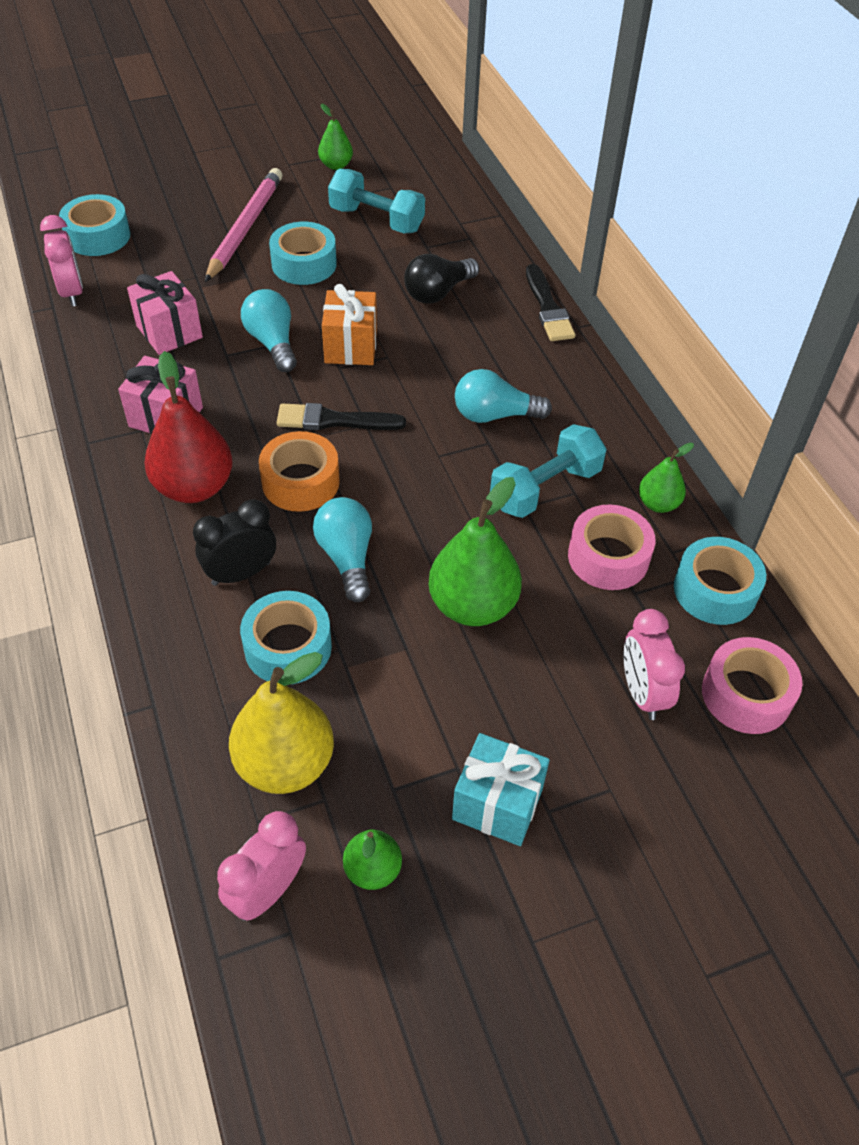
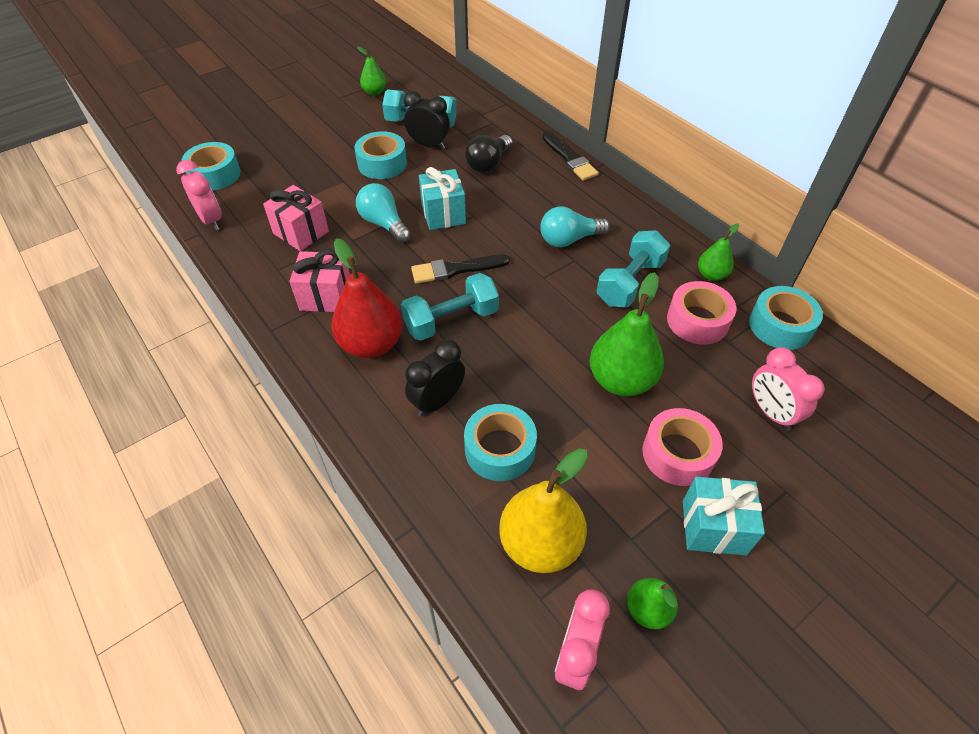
camera: 15 degrees left, 0 degrees up
(245, 227) = (326, 147): pink pencil -> none
(300, 482) = (451, 320): orange tape -> turquoise dumbbell
(347, 557) = (512, 368): turquoise light bulb -> none
(350, 346) = (443, 214): orange gift -> turquoise gift
(373, 251) = (428, 145): none -> black clock
(746, 694) = (840, 394): pink tape -> pink tape (678, 454)

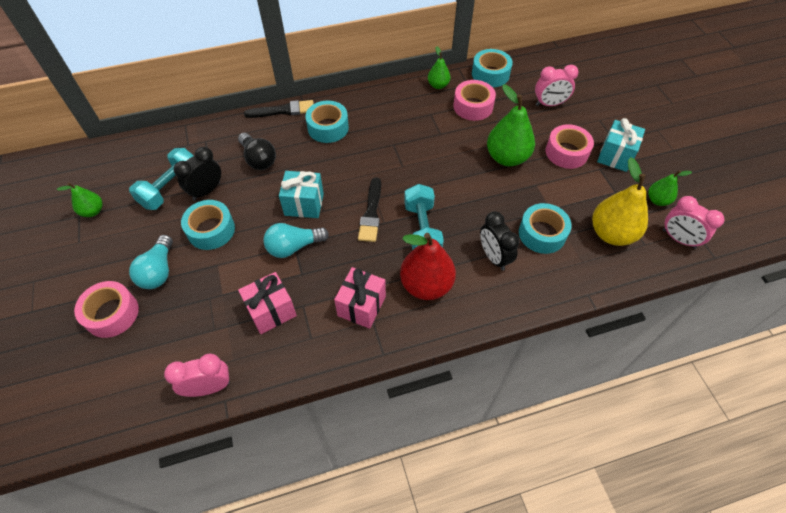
camera: 70 degrees left, 5 degrees up
(215, 175) = (135, 376): turquoise tape -> turquoise tape (328, 128)
(272, 141) = (112, 314): none -> pink tape
(569, 239) = (372, 140): turquoise light bulb -> turquoise light bulb (159, 271)
(629, 282) = (428, 124): turquoise dumbbell -> none

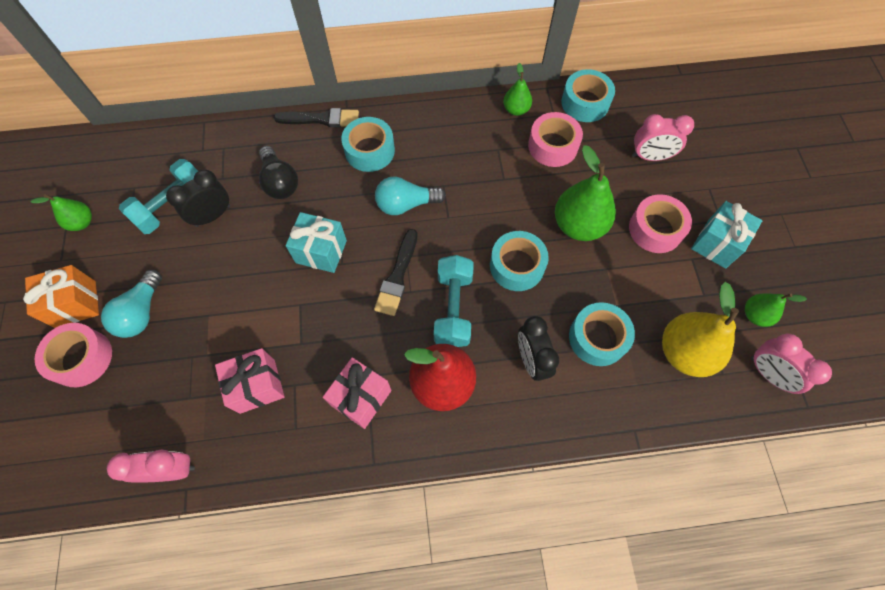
camera: 10 degrees right, 10 degrees up
(98, 273) = (75, 304): none -> orange gift
(211, 230) = (209, 269): turquoise tape -> turquoise tape (517, 266)
(293, 247) = (298, 306): turquoise light bulb -> turquoise light bulb (406, 204)

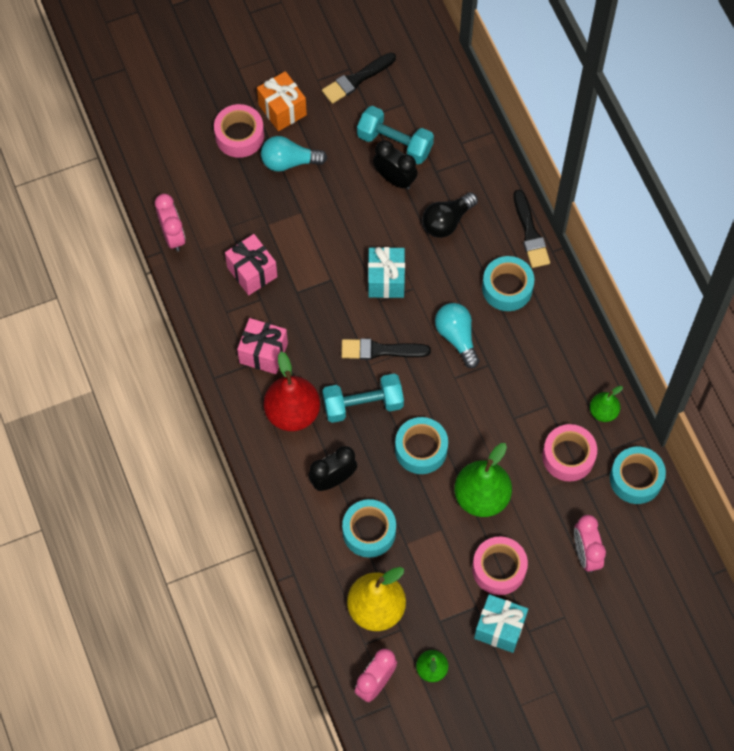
camera: 75 degrees right, 0 degrees up
(82, 222) = (356, 79): green pear -> black brush

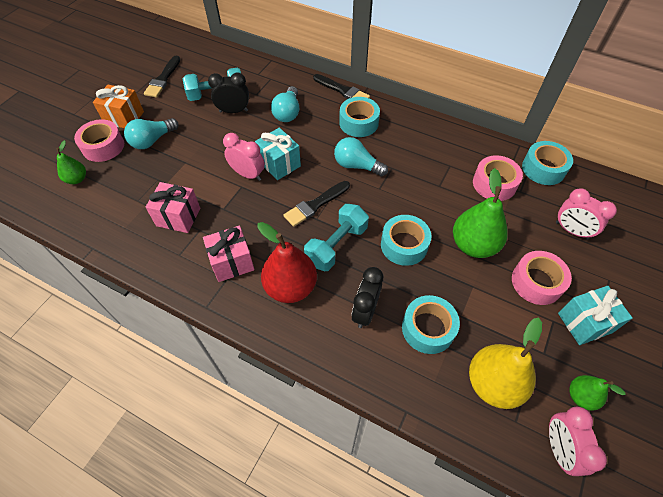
camera: 40 degrees left, 10 degrees down
(173, 236) = (95, 233): pink clock -> pink clock (248, 174)
(447, 221) = (287, 113): black light bulb -> turquoise light bulb
(603, 412) = (483, 148): green pear -> green pear (77, 179)

